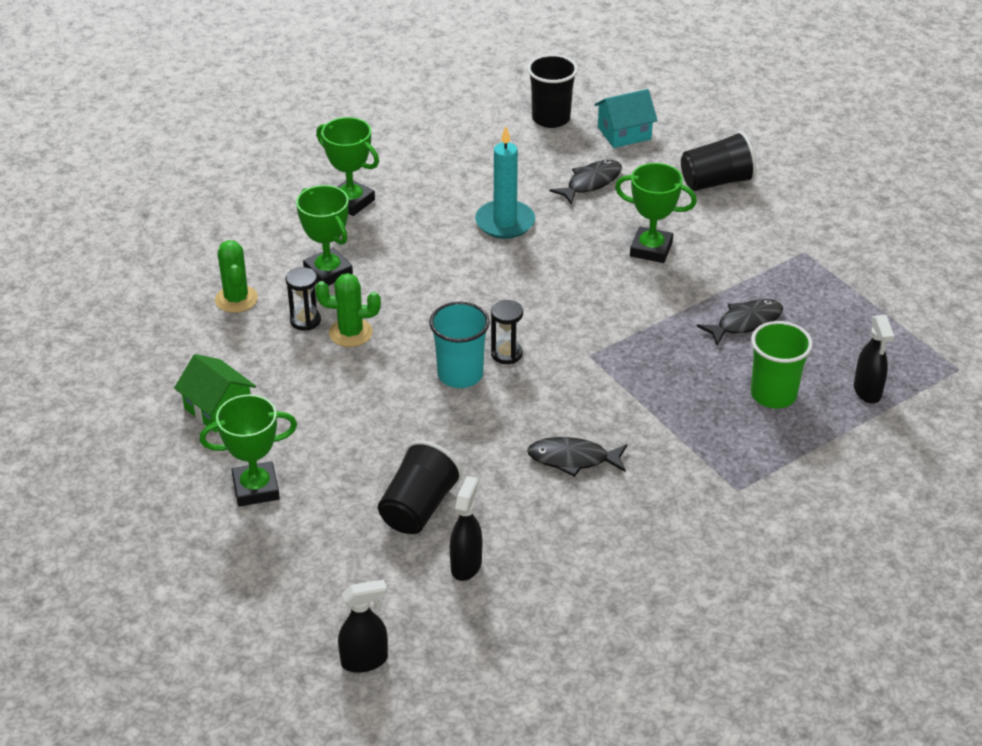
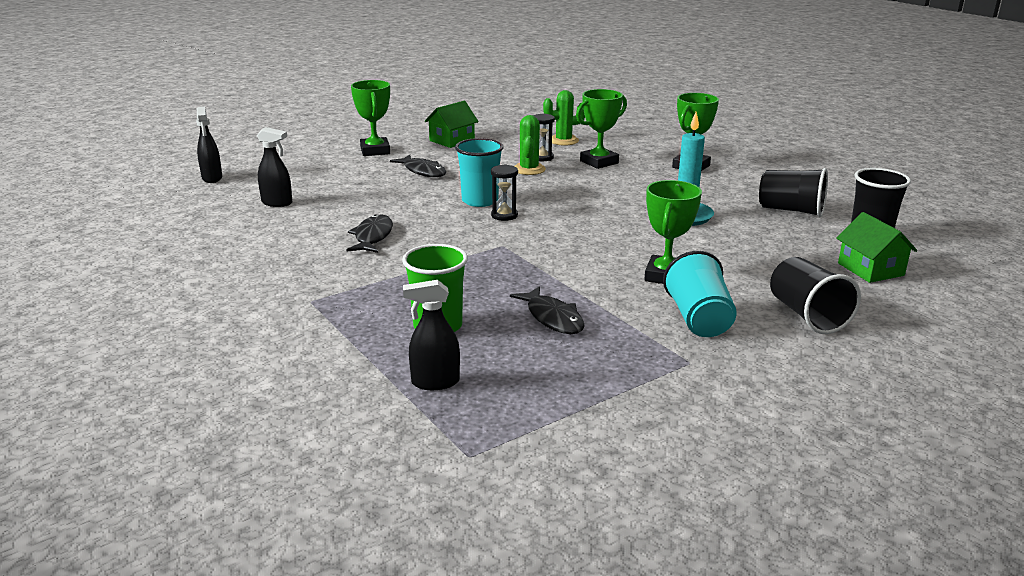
camera: 90 degrees right, 15 degrees down
(418, 508) = (339, 190): black cup -> black cup (791, 210)
(591, 183) = (767, 251): black fish -> black fish (423, 171)
(624, 133) = (870, 269): turquoise house -> green house
(733, 239) = (698, 319): none -> turquoise cup

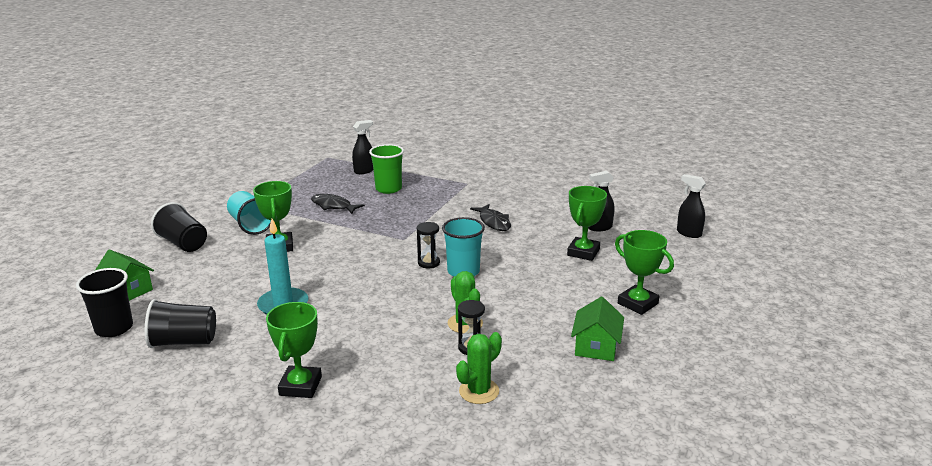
camera: 150 degrees right, 0 degrees up
(423, 171) = (553, 290): black fish -> none
(599, 162) = (406, 360): green trophy -> green trophy (583, 252)

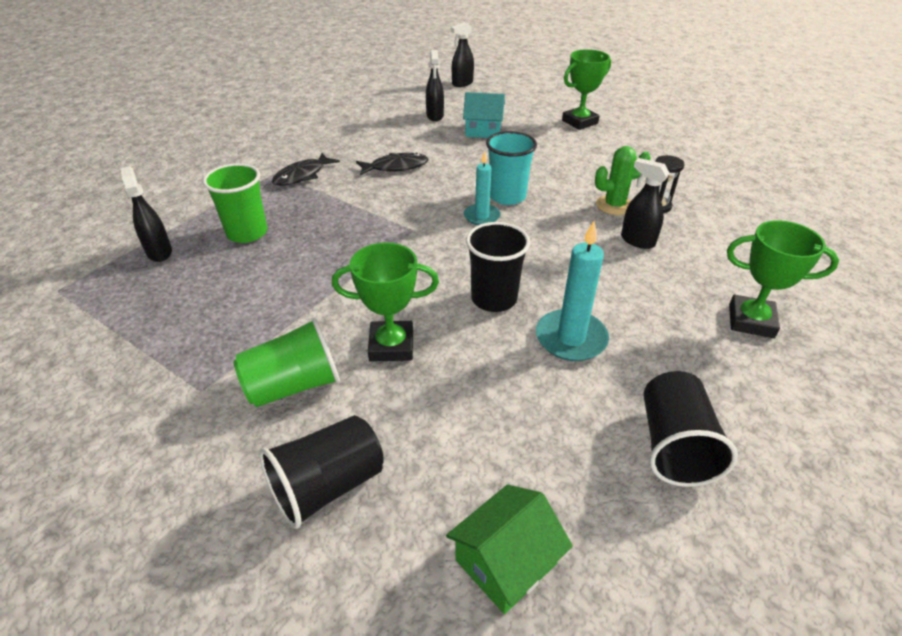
camera: 80 degrees left, 15 degrees up
(114, 328) = (642, 560): black cup -> black cup (494, 299)
(250, 225) = (294, 385): turquoise cup -> green cup
(333, 206) = (274, 287): black fish -> black fish (302, 175)
(408, 334) = (637, 241): none -> black spray bottle
(428, 263) = (481, 216): black hourglass -> turquoise candle
(479, 391) = (727, 209): green cactus -> none
(583, 252) = (483, 130): green trophy -> turquoise house
(596, 346) = (648, 148): green house -> none

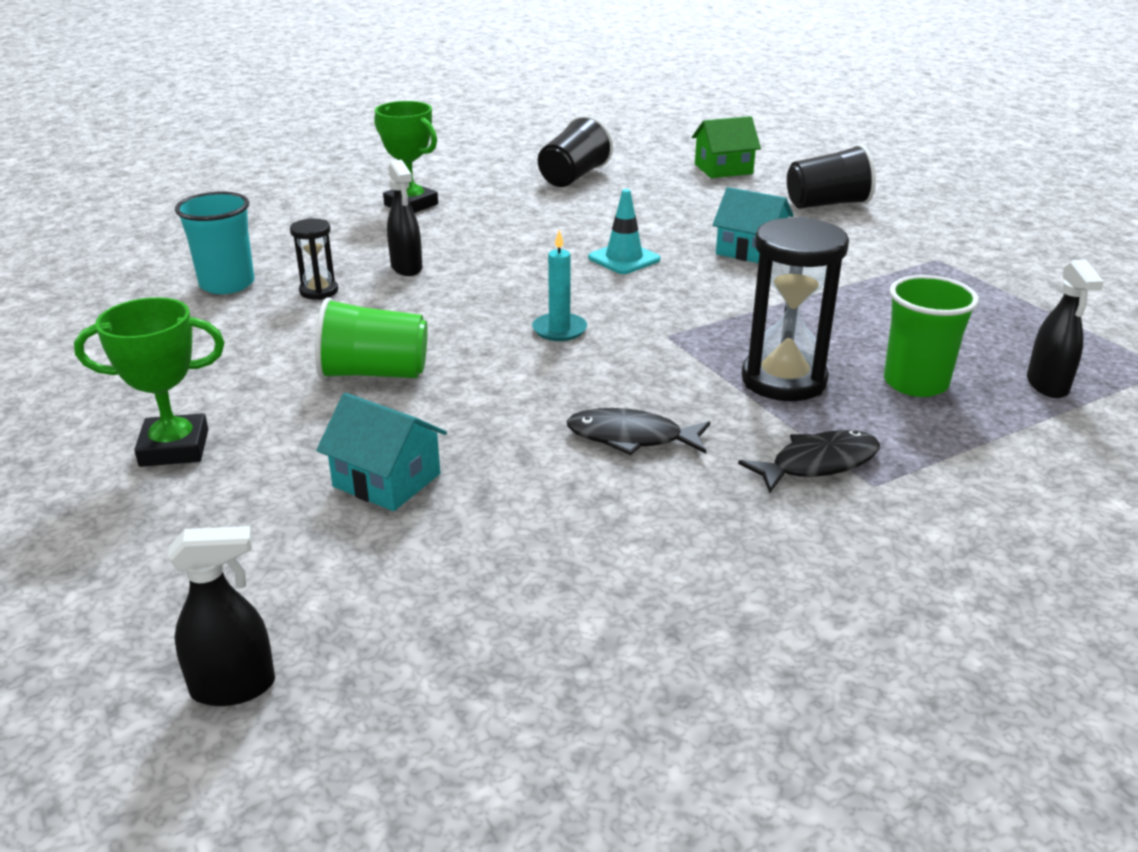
camera: 155 degrees left, 10 degrees down
(294, 385) = (849, 246): green cup -> green cup (374, 373)
(328, 215) = (783, 380): none -> black hourglass
(391, 346) = (750, 250): green trophy -> turquoise house
(435, 116) = (446, 557): black spray bottle -> none
(494, 299) = (624, 259): black cup -> turquoise traffic cone
(507, 196) = (495, 346): turquoise cup -> turquoise cup (227, 284)
(571, 338) = (580, 225): turquoise candle -> none
(614, 205) = (369, 304): green cactus -> none

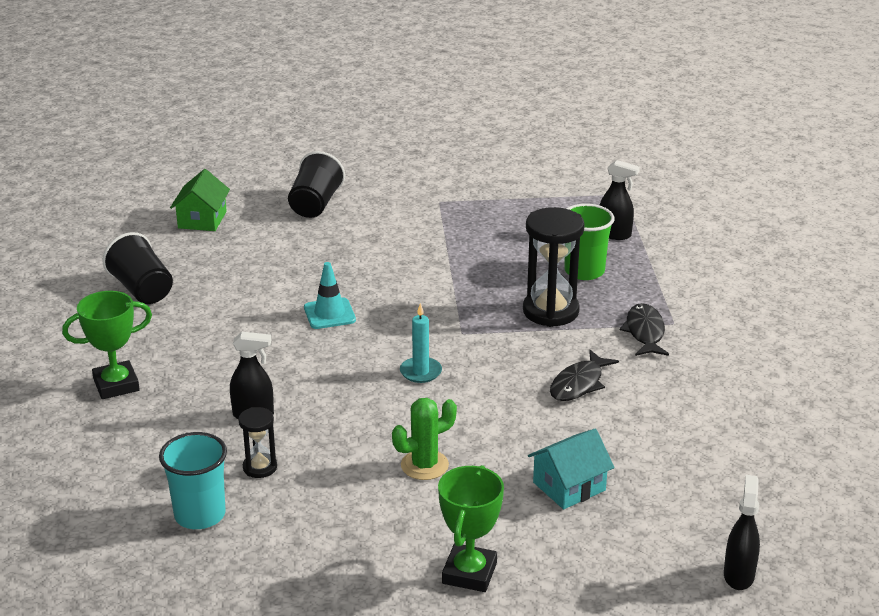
camera: 65 degrees left, 0 degrees up
(374, 373) = (424, 465): green cup -> green cactus
(750, 250) = (363, 260): turquoise house -> none

